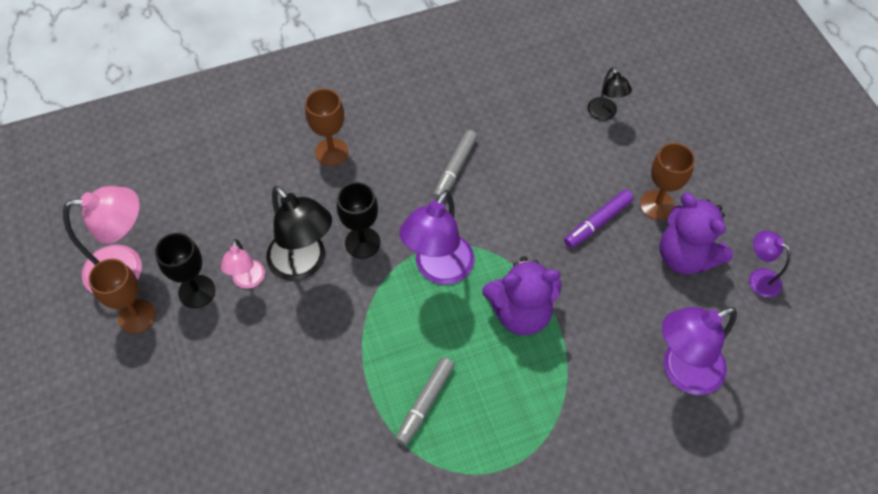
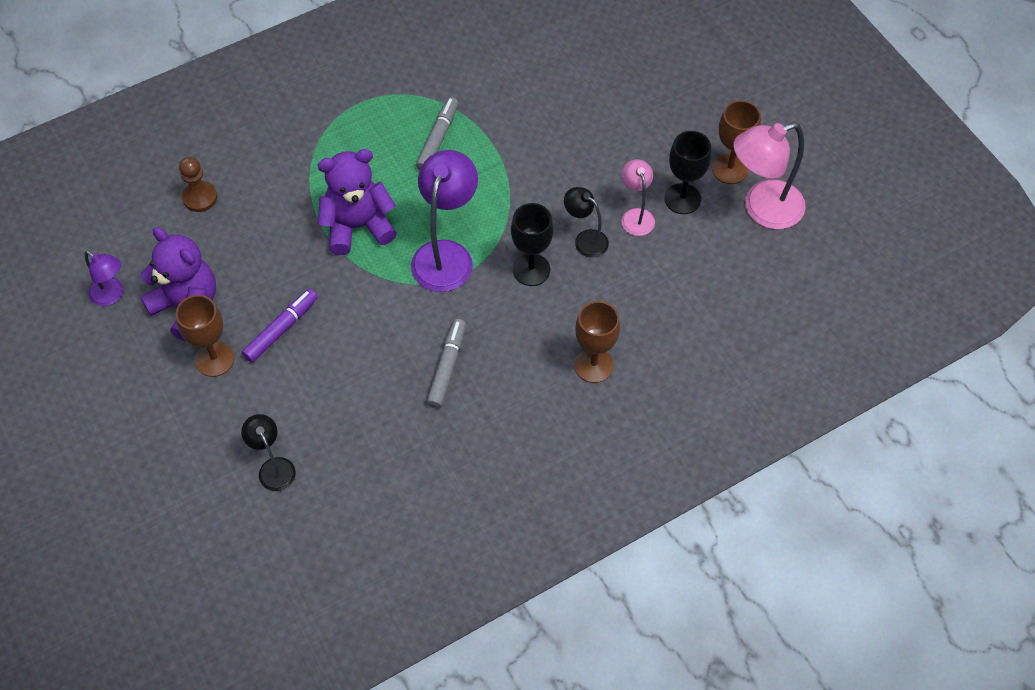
camera: 170 degrees right, 0 degrees up
(304, 264) = (585, 239): black lamp -> black lamp, size x0.55
(682, 371) = (200, 197): purple lamp -> brown pawn

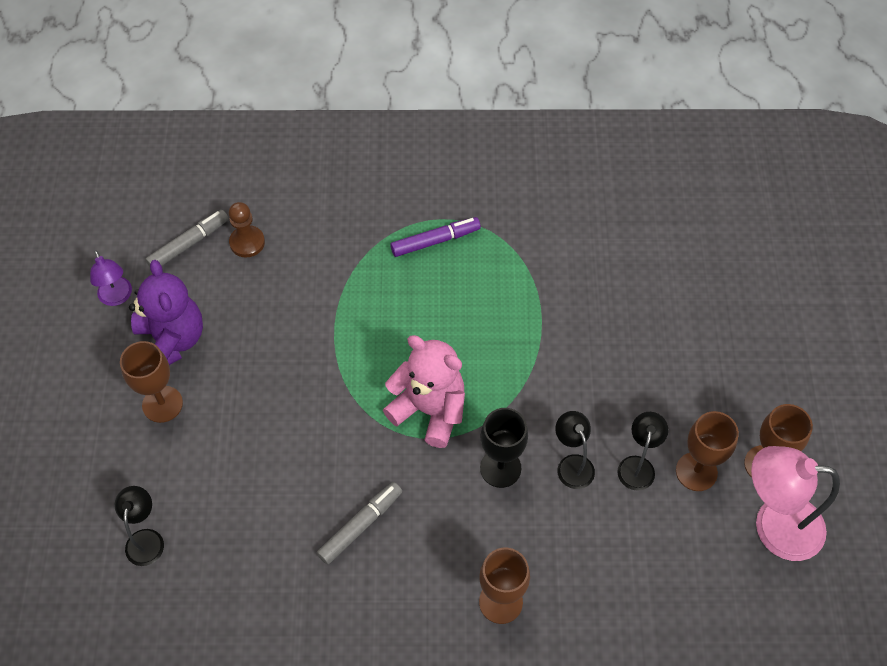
camera: 30 degrees right, 0 degrees up
(281, 329) = (236, 406): purple marker -> purple marker (435, 241)
(358, 226) = (366, 340): purple teddy bear -> none
(437, 139) = (492, 289): grey marker -> grey marker (188, 244)
(446, 254) = (429, 410): purple lamp -> pink teddy bear
(636, 216) = (638, 465): pink lamp -> black lamp
(682, 199) = (696, 471): black goblet -> brown goblet

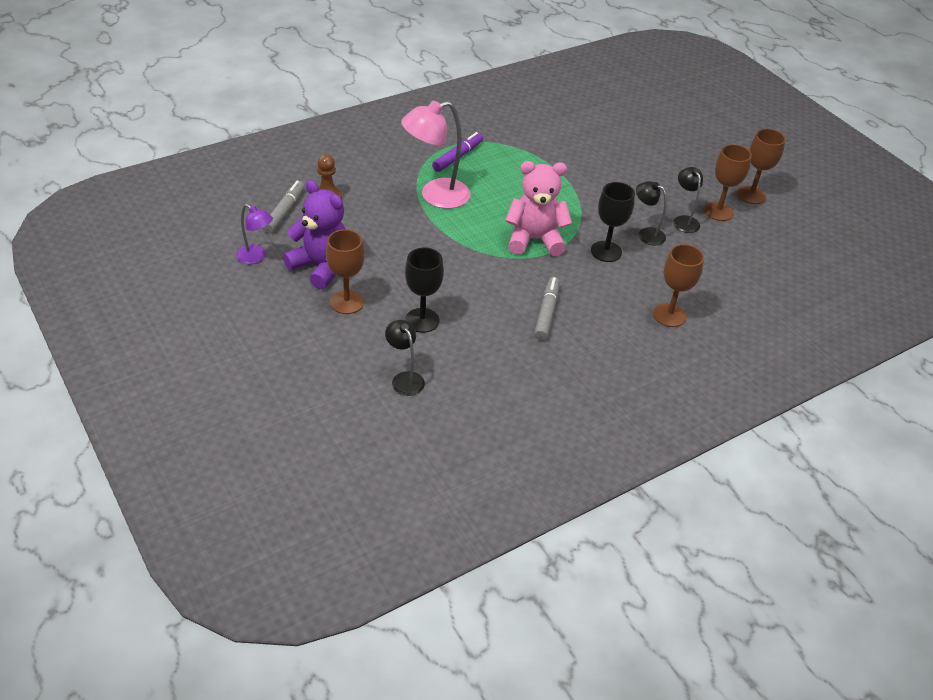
camera: 35 degrees left, 15 degrees down
(220, 468) = (422, 320): none -> black goblet
(774, 525) = (783, 220): pink lamp -> pink lamp (435, 196)

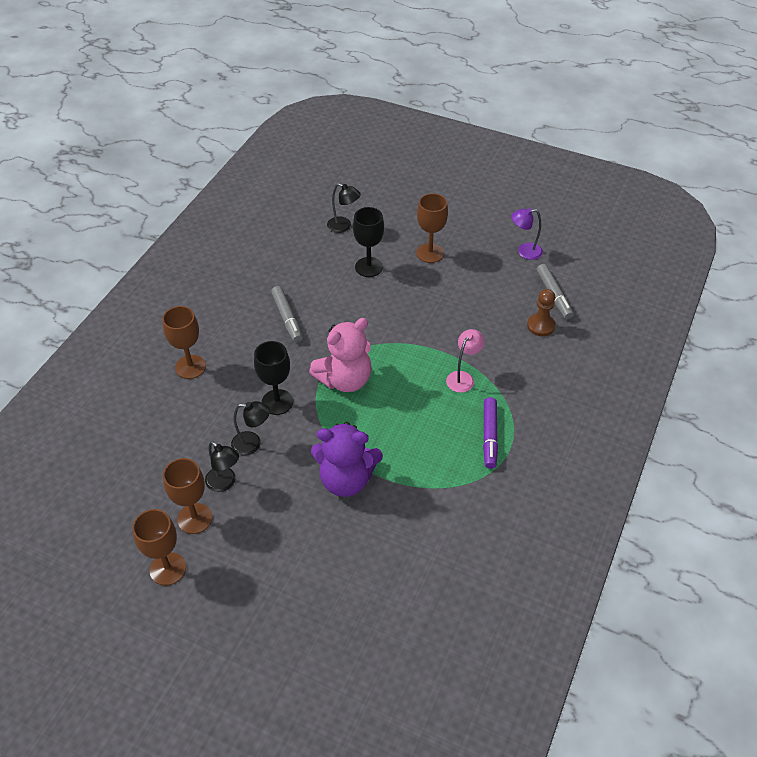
camera: 150 degrees right, 5 degrees up
(321, 266) = (475, 268): purple teddy bear -> purple teddy bear (346, 479)
(435, 196) = (463, 377): pink lamp -> pink lamp, size x0.55

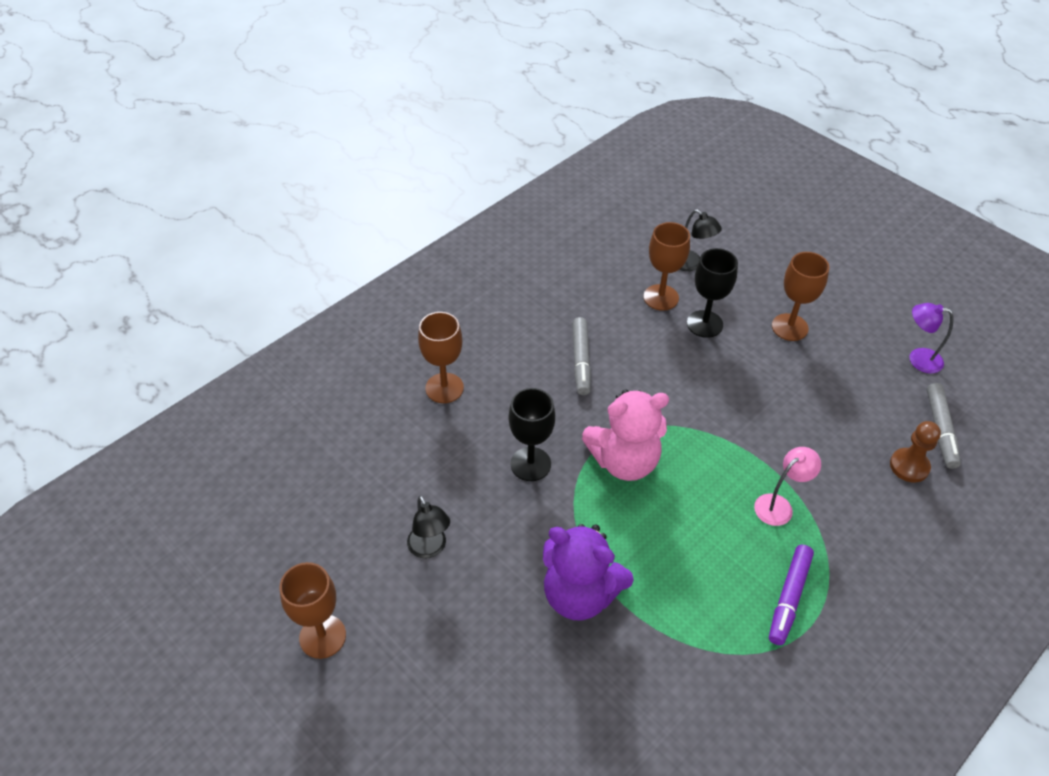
camera: 20 degrees right, 0 degrees up
(195, 518) = (378, 582): brown goblet -> brown goblet (661, 297)
(252, 444) = (481, 508): black lamp -> none

